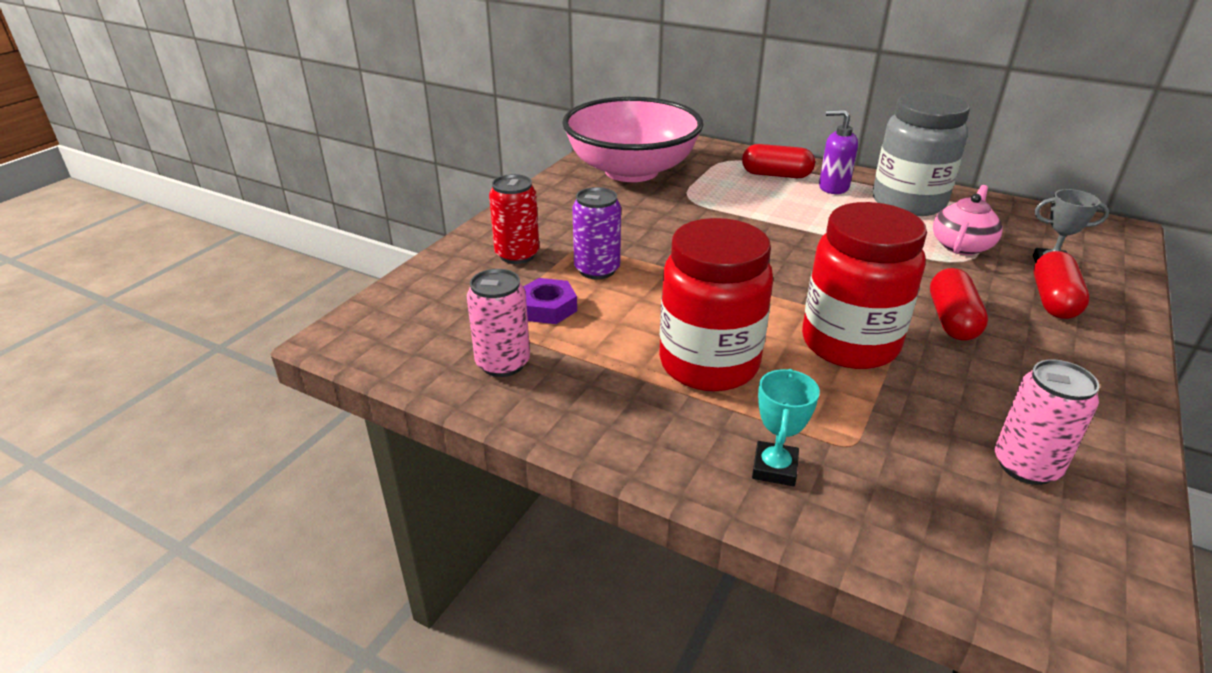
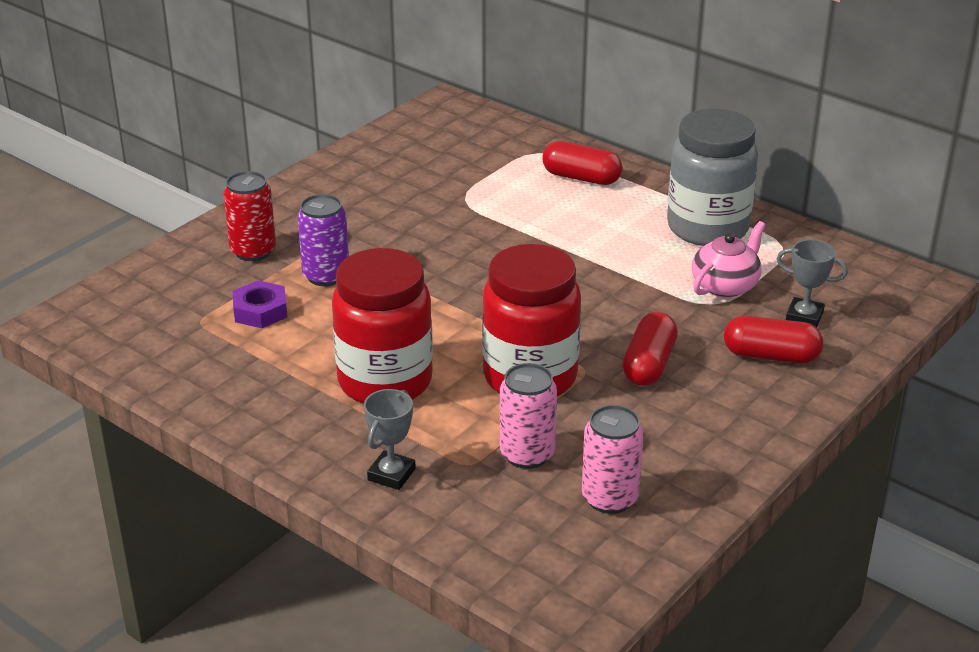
camera: 10 degrees right, 0 degrees up
(503, 363) = (198, 360): pink can -> pink can (527, 454)
(631, 171) = (420, 157): pink bowl -> none
(774, 468) = (391, 474): turquoise trophy -> grey trophy
(833, 187) = (636, 200): purple soap dispenser -> none
(1053, 300) = (771, 356): red capsule -> red capsule turned 75 degrees clockwise

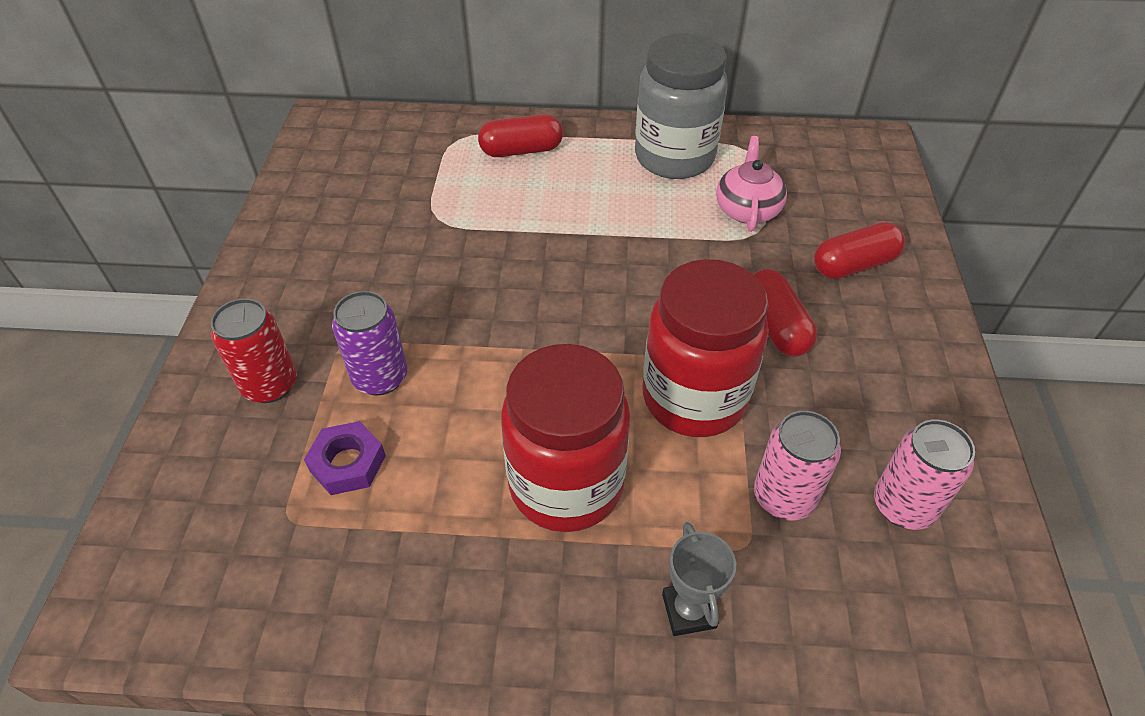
camera: 35 degrees left, 15 degrees up
(804, 317) = (835, 213): grey trophy -> none

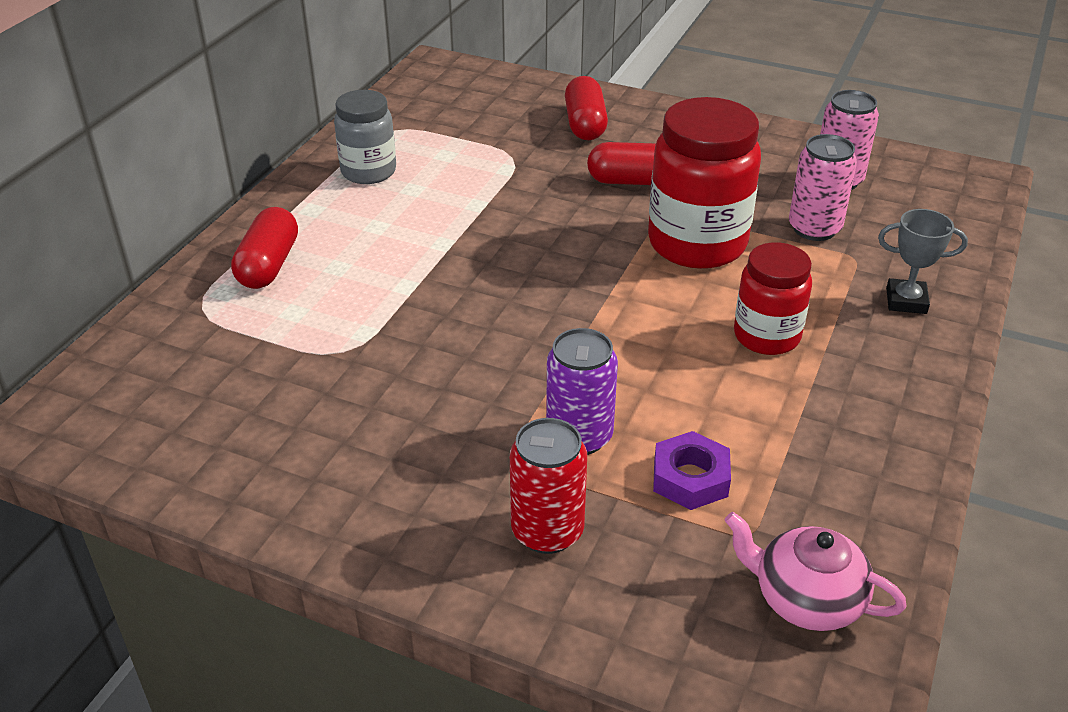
camera: 70 degrees left, 10 degrees down
(566, 485) = (766, 336): red jar -> red jar, size x0.61
(674, 157) = (368, 172): grey jar -> grey jar, size x0.61
(747, 209) = (478, 153): pink teapot -> pink teapot (806, 599)

